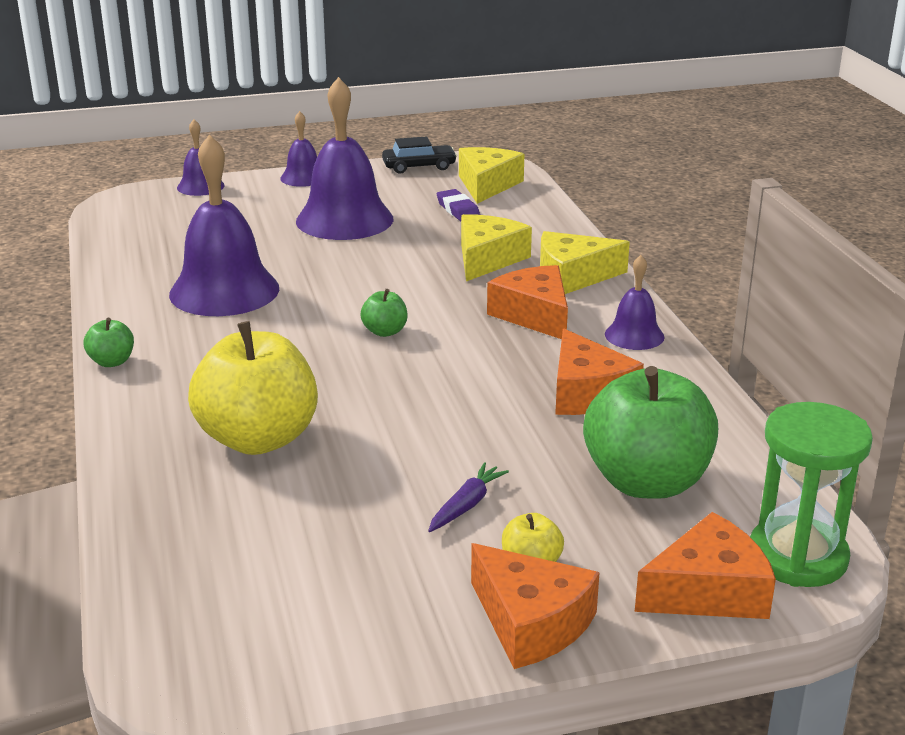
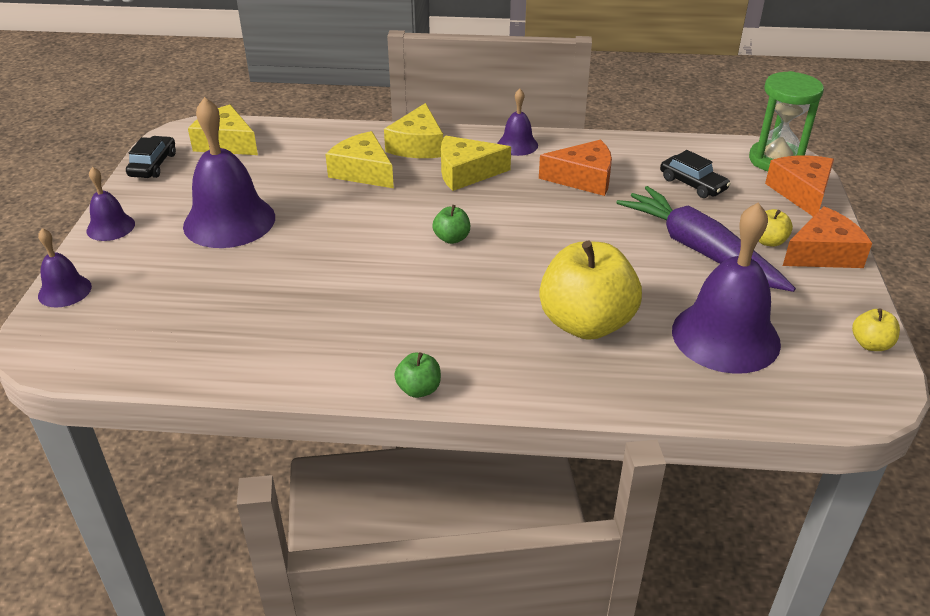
camera: 70 degrees left, 10 degrees up
(224, 291) = (322, 307): purple bell -> purple bell (725, 336)
(305, 680) = (870, 344): none -> yellow apple
(458, 210) = (262, 165): purple eraser -> none
(466, 505) = (700, 251): purple carrot -> purple carrot, size x2.43
(534, 315) = (466, 173): orange cheese -> yellow cheese
(646, 482) = (693, 184): green apple -> black car

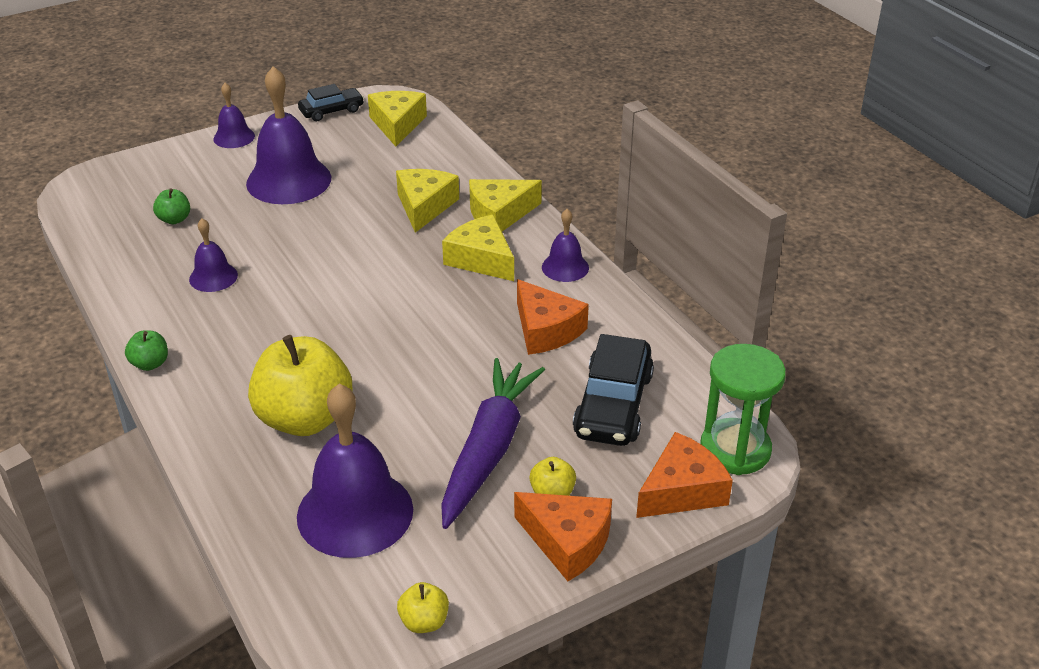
camera: 55 degrees right, 0 degrees up
(64, 291) = (145, 160): purple bell -> purple bell (213, 277)
(452, 238) = (367, 295): green apple -> green apple (174, 219)
(693, 184) = (613, 404): black car -> black car, size x1.66

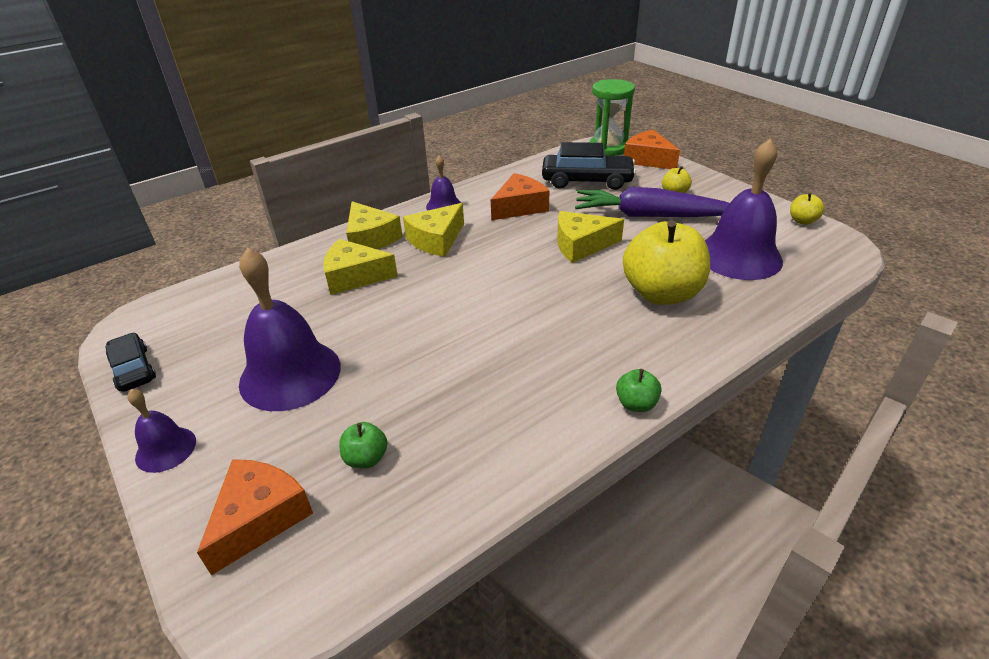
camera: 95 degrees left, 0 degrees up
(213, 277) = (482, 392): purple bell -> none
(397, 124) = (189, 314): yellow cheese -> yellow cheese (581, 245)
(567, 542) = (708, 186): orange cheese -> orange cheese (260, 518)

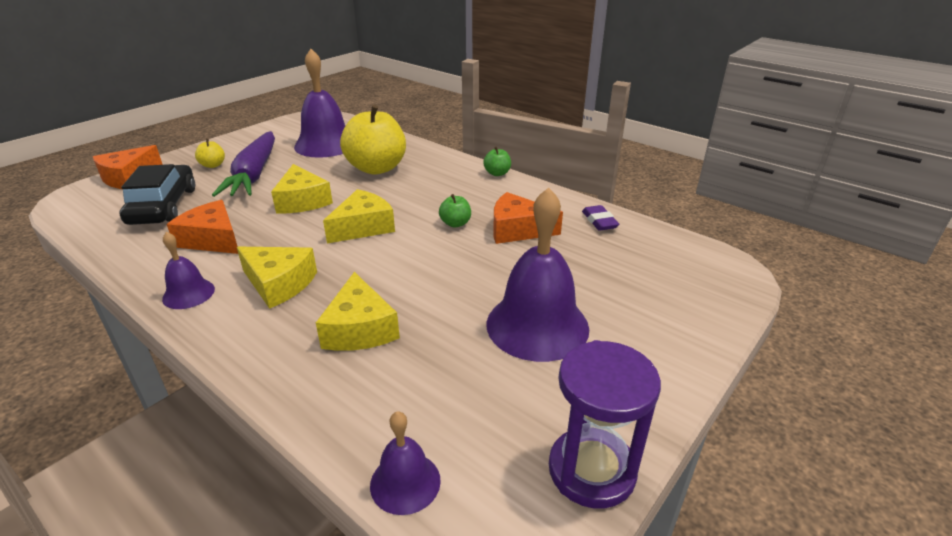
camera: 105 degrees left, 5 degrees down
(133, 369) = (591, 470): black car -> purple hourglass
(166, 449) = (669, 373): purple bell -> purple bell (405, 482)
(260, 518) = (681, 291): orange cheese -> orange cheese (517, 230)
(366, 458) = (601, 259): green apple -> green apple (455, 223)
(370, 238) = (266, 338): yellow cheese -> yellow cheese (363, 227)
(455, 488) = (599, 221): none -> purple eraser
(608, 148) = (80, 199): green hourglass -> none
(802, 221) = (278, 125): yellow apple -> none

